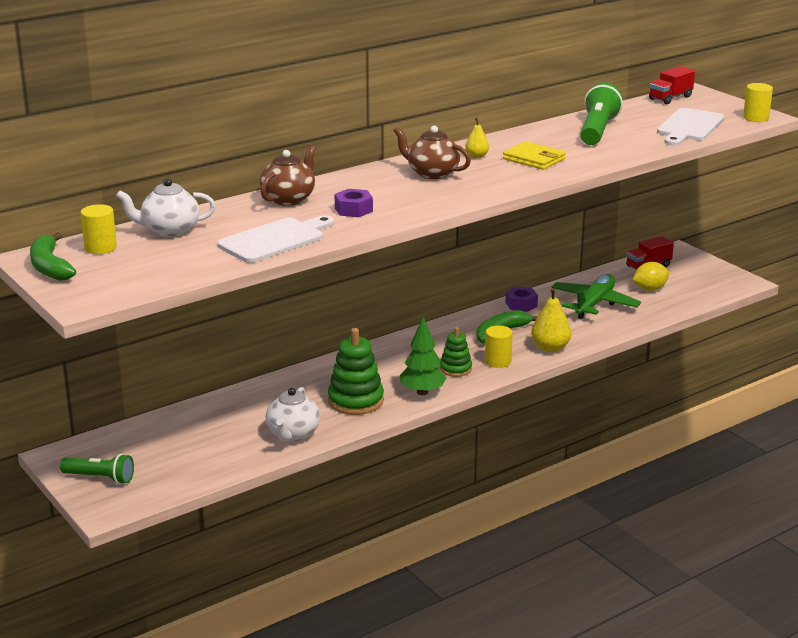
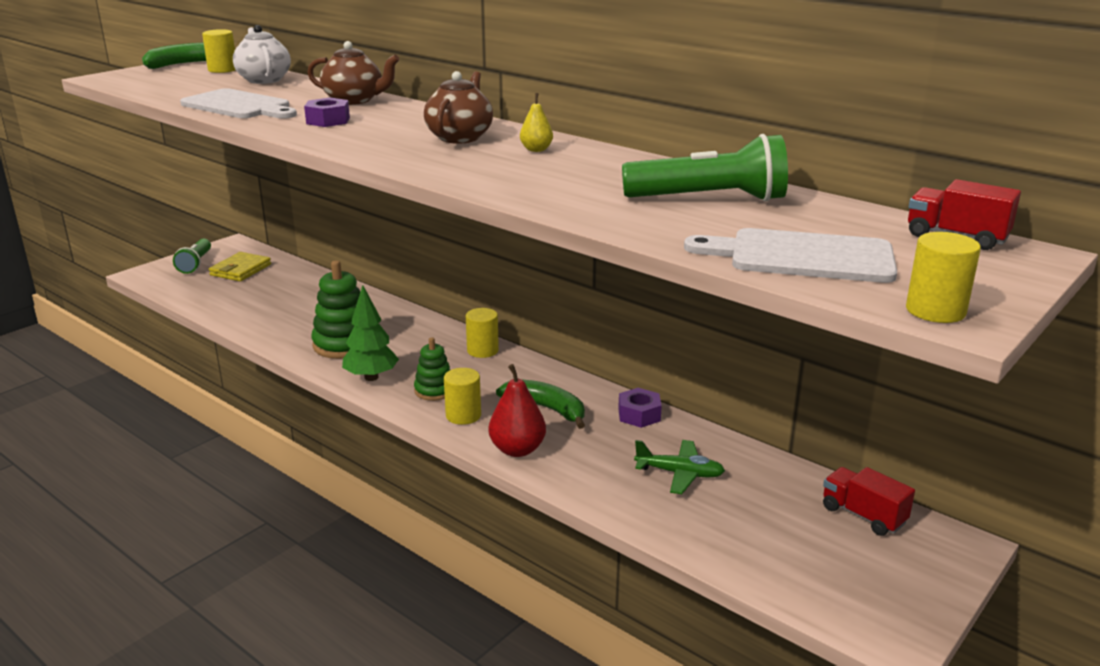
camera: 75 degrees right, 0 degrees up
(293, 434) = (270, 324): white teapot -> none
(399, 345) = (482, 350): none -> yellow cylinder
(534, 159) = (546, 174): yellow wallet -> yellow wallet (240, 270)
(550, 348) = (517, 449): yellow pear -> red pear
(594, 304) = (679, 474): green plane -> green plane, size x0.64
(649, 289) = (773, 523): yellow lemon -> none

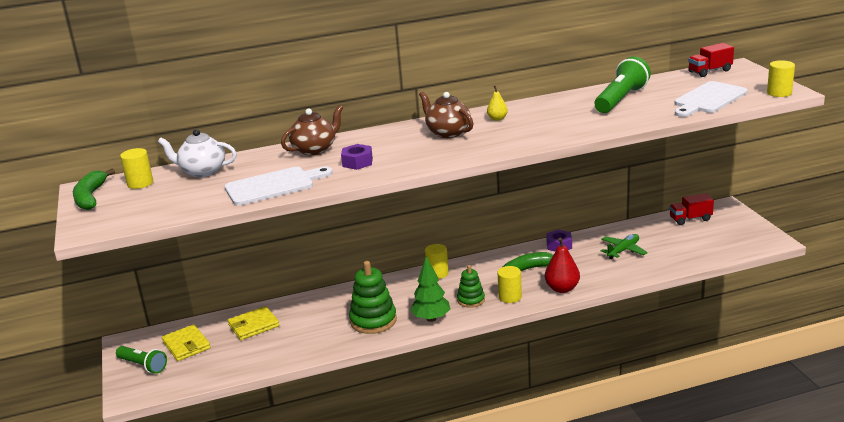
camera: 55 degrees left, 0 degrees up
(294, 287) = (254, 325): none -> yellow wallet

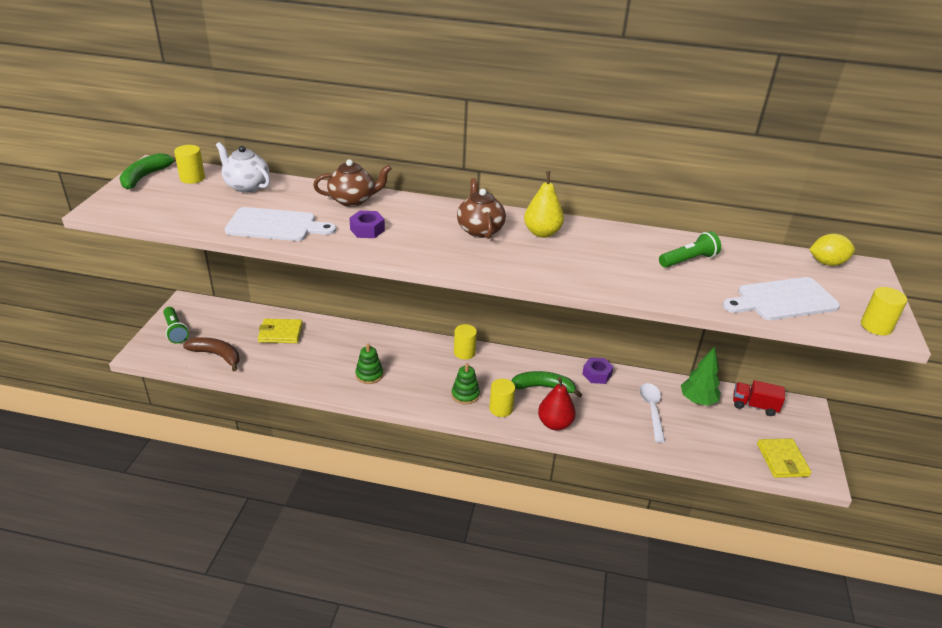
camera: 25 degrees right, 10 degrees up
(186, 345) = (220, 327): yellow wallet -> yellow wallet (782, 460)
(210, 366) = (217, 355): none -> brown banana
(373, 320) = (369, 375): green stacking toy -> green stacking toy, size x0.60
(431, 319) = (415, 397): green tree -> green tree (697, 401)
(497, 119) = (542, 233): yellow pear -> yellow pear, size x1.74
(621, 99) = (688, 260): green flashlight -> green flashlight, size x0.65
(623, 250) = (651, 410): green plane -> white spoon
(710, 71) = (827, 263): red truck -> yellow lemon

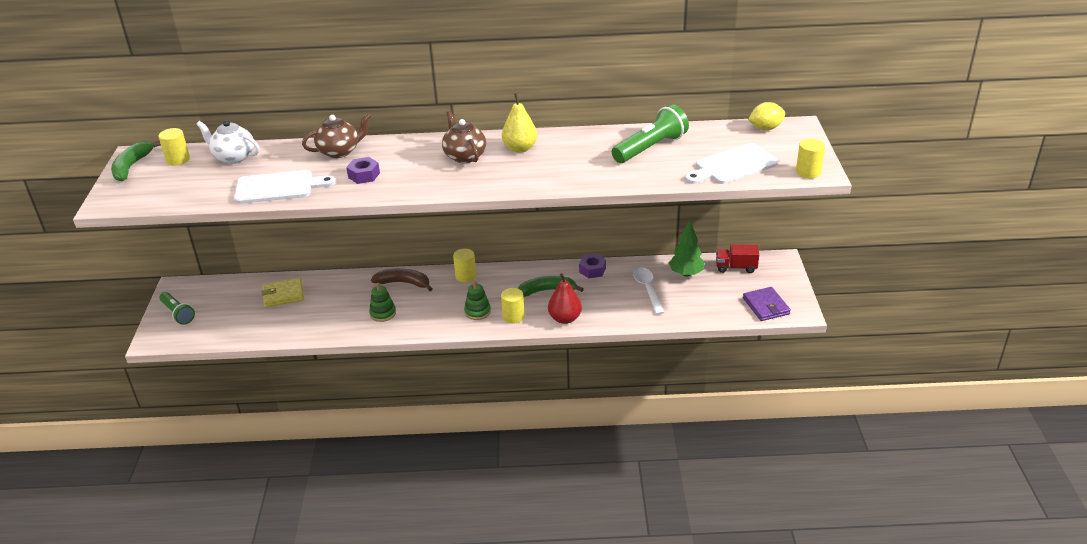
camera: 10 degrees left, 0 degrees up
(217, 355) = (229, 327): brown banana -> brown banana (403, 283)
(688, 260) = (650, 148): green flashlight -> green flashlight, size x1.53
(782, 460) = (766, 306): yellow wallet -> purple wallet

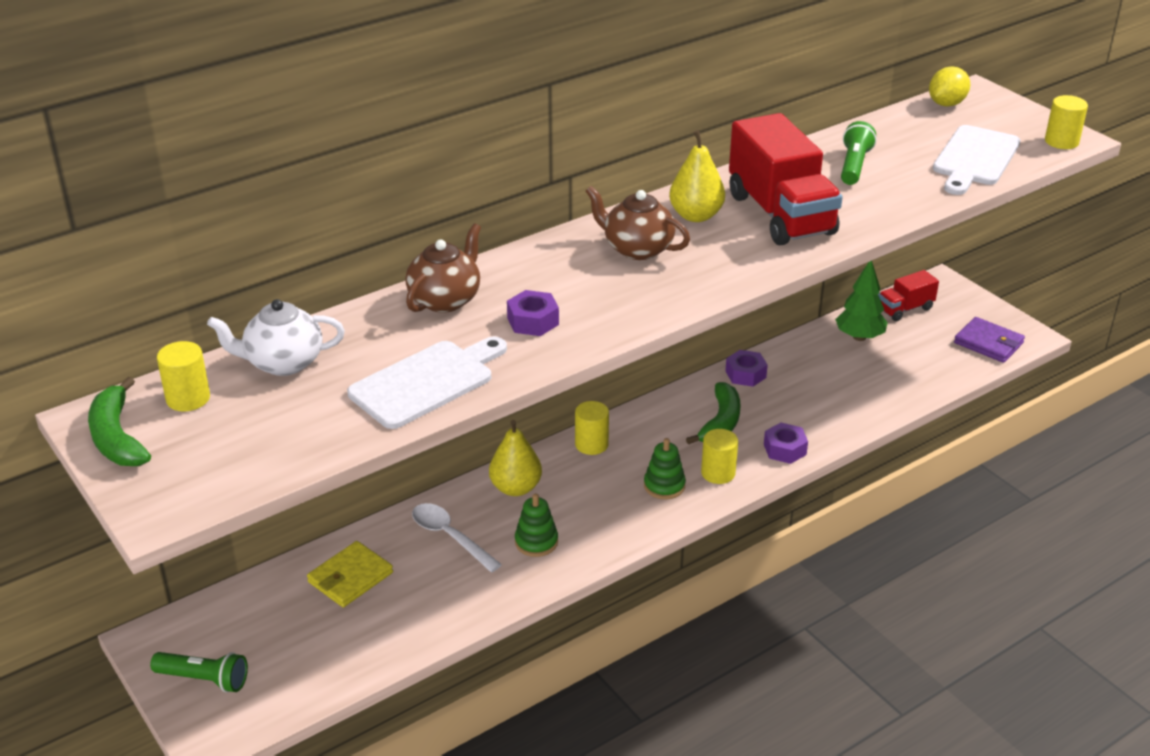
camera: 35 degrees left, 0 degrees up
(403, 283) = (515, 488): brown banana -> yellow pear
(547, 291) = (720, 422): green banana -> green banana turned 150 degrees clockwise
(565, 318) = (784, 449): red pear -> purple nut
(567, 162) = (780, 214): none -> red truck
(647, 289) = (838, 373): white spoon -> white spoon (450, 537)
(650, 148) = (854, 166): green flashlight -> green flashlight, size x0.65

